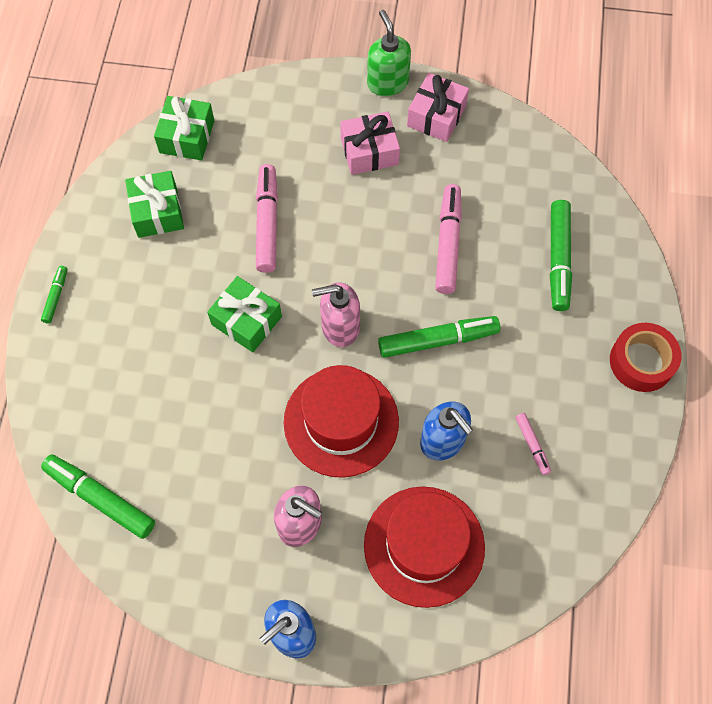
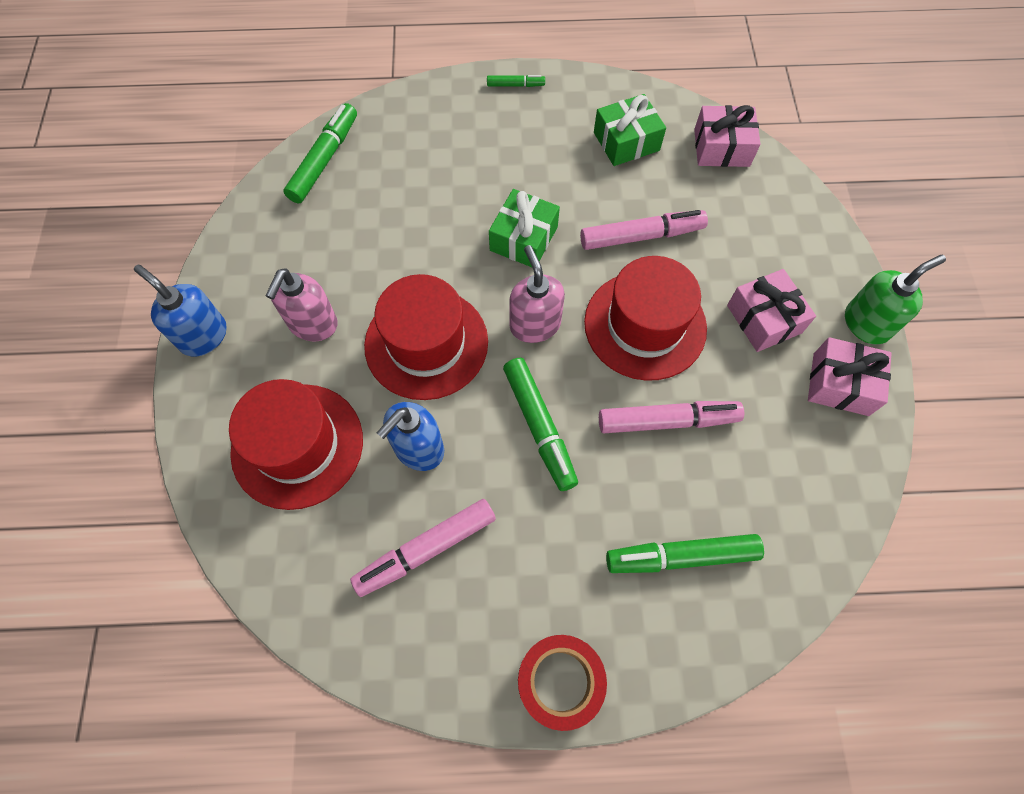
camera: 80 degrees right, 0 degrees up
(187, 136) = (721, 148): green gift -> pink gift
(357, 240) = (645, 325): none -> red hat
(532, 445) = (426, 549): pink marker -> pink marker, size x1.95

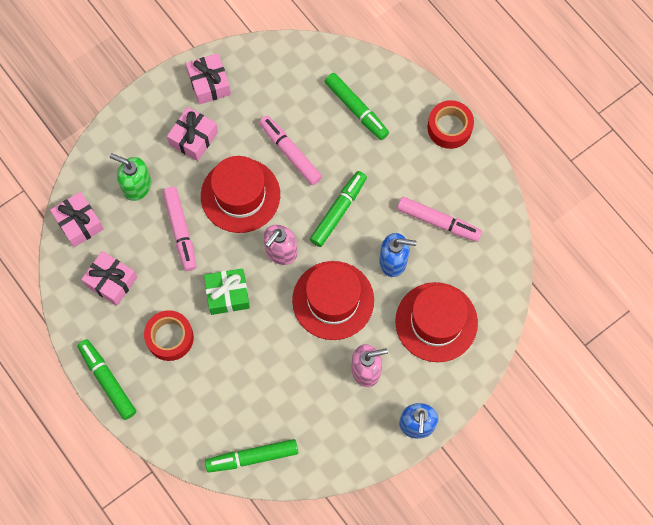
camera: 125 degrees left, 5 degrees up
(515, 85) = (107, 381): green marker -> green marker, size x1.95
(518, 159) = (170, 337): none -> red tape
(626, 141) = (111, 281): green gift -> pink gift
(641, 236) = (180, 231): pink marker -> pink marker turned 150 degrees counterclockwise
(866, 323) = (161, 87): green soap dispenser -> green soap dispenser (137, 186)

